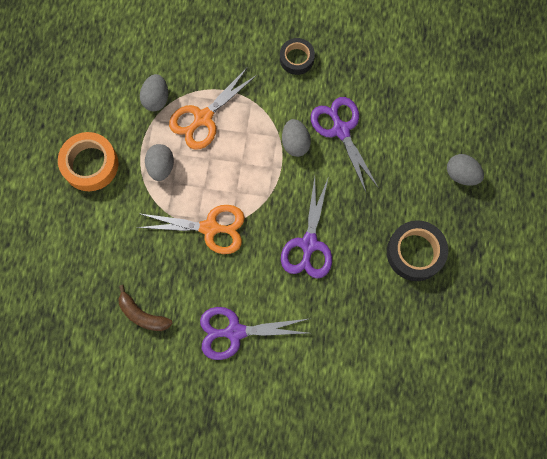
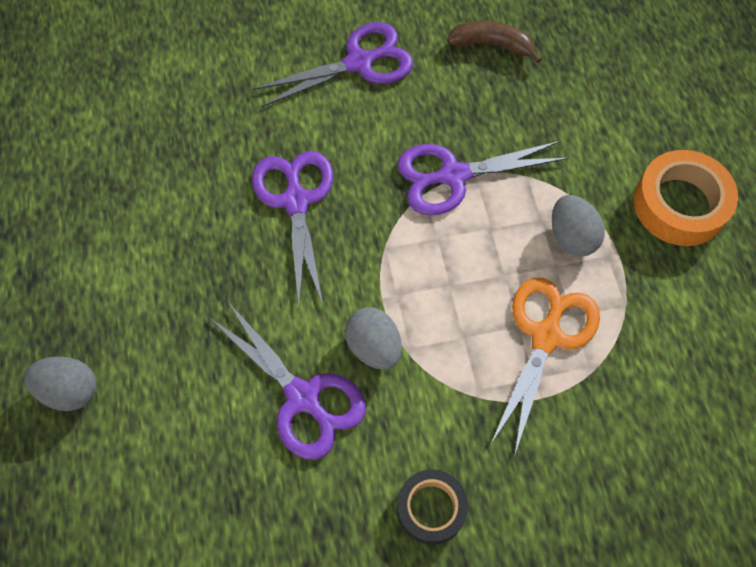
camera: 160 degrees right, 10 degrees down
(156, 99) = (640, 342): grey egg -> none
(210, 228) = (453, 176): orange scissors -> purple scissors
(415, 252) = (126, 241): black tape -> none

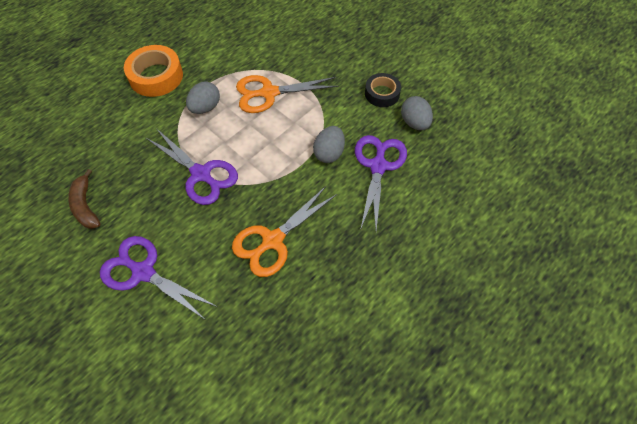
camera: 125 degrees left, 5 degrees down
(70, 390) = (469, 272): grey egg -> grey egg (414, 123)
(296, 201) = (272, 240): purple scissors -> orange scissors

